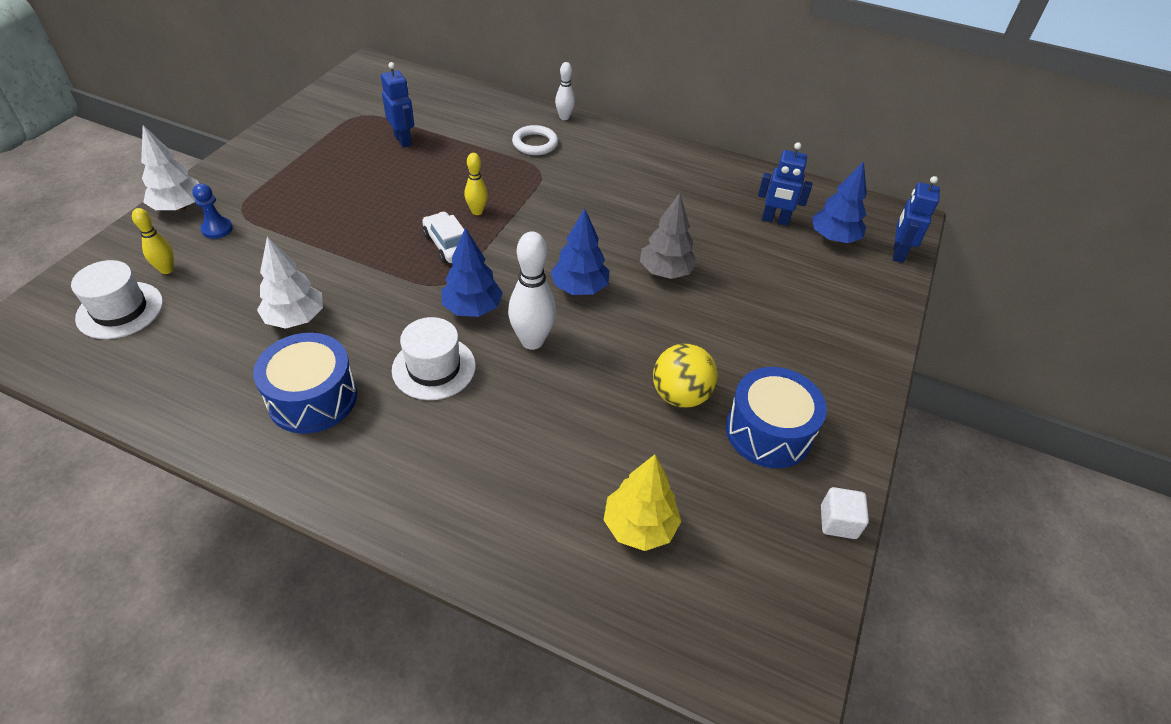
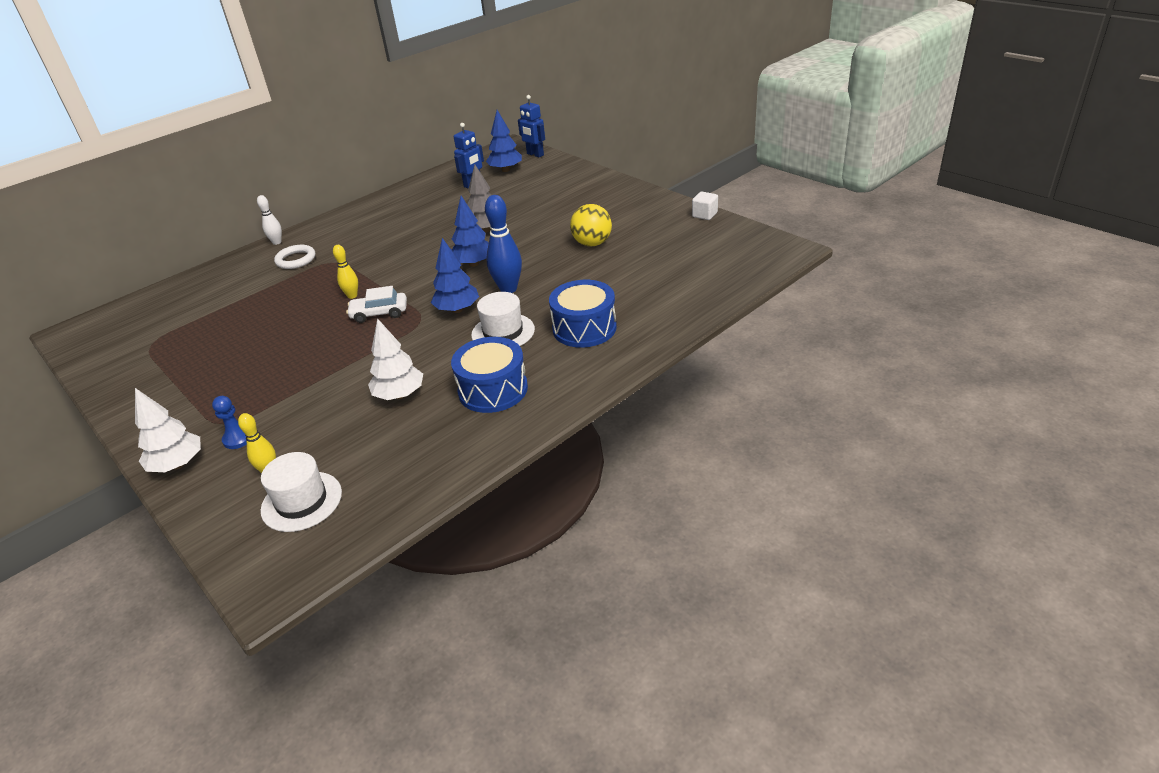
camera: 60 degrees left, 10 degrees down
(403, 140) = (218, 323): blue robot -> none
(532, 341) = (508, 289): white bowling pin -> blue bowling pin
(639, 526) = (676, 273): yellow tree -> none
(768, 431) = (636, 221): blue drum -> blue drum (584, 328)

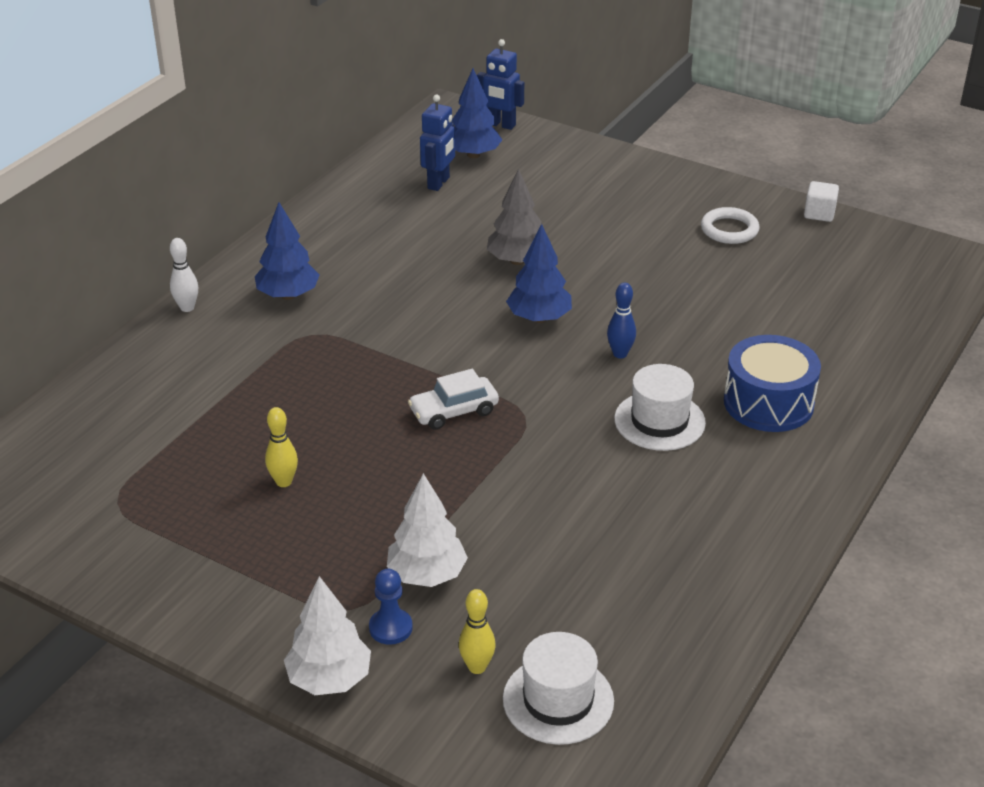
camera: 20 degrees left, 0 degrees up
(296, 260) = (245, 335): white ring -> white ring (729, 230)
(352, 296) = (389, 387): yellow bowling pin -> yellow bowling pin (284, 482)
(400, 395) = (580, 531): white tree -> white tree (427, 575)
(457, 310) = (568, 393): blue tree -> blue tree (288, 295)
(493, 389) = (706, 507): blue drum -> none
(508, 289) = (620, 354): blue bowling pin -> blue bowling pin, size x0.58
(592, 243) = (691, 271): yellow ball -> none

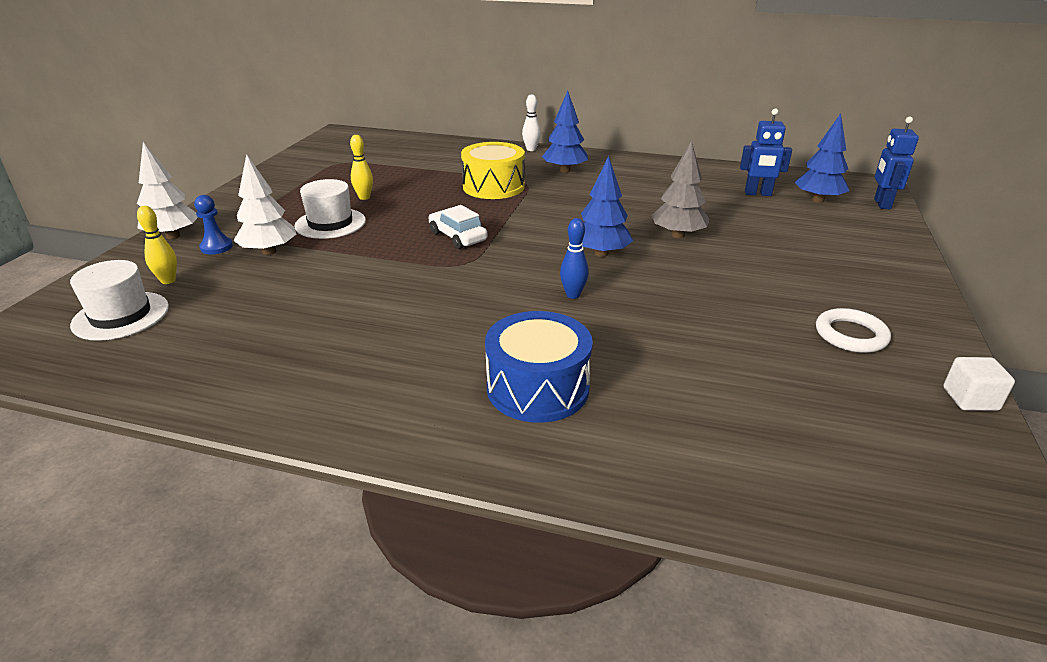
camera: 75 degrees right, 5 degrees down
(311, 362) = (493, 187): none -> yellow drum
(659, 421) = (479, 325): white hat -> white hat (330, 223)

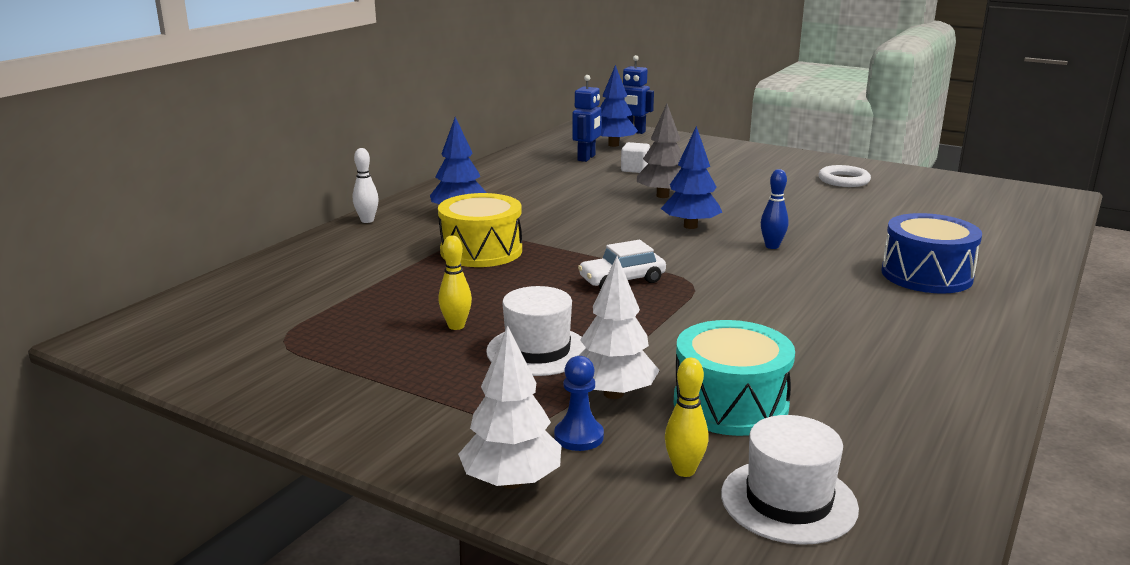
camera: 75 degrees left, 10 degrees down
(250, 290) = (730, 404): none -> turquoise drum
(970, 399) = (917, 172): white cube -> white cube (635, 169)

